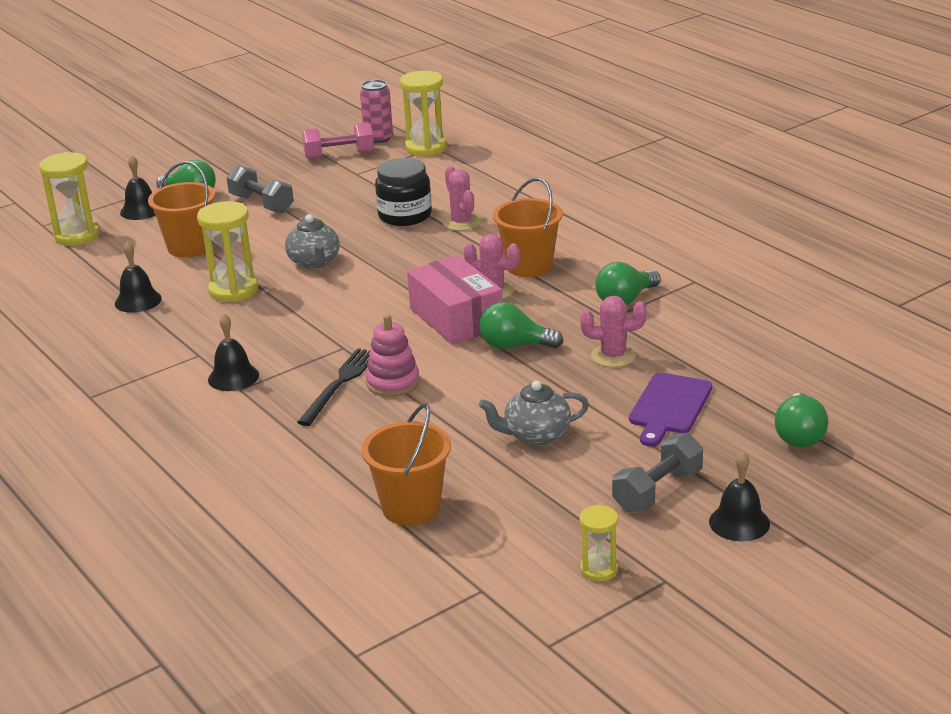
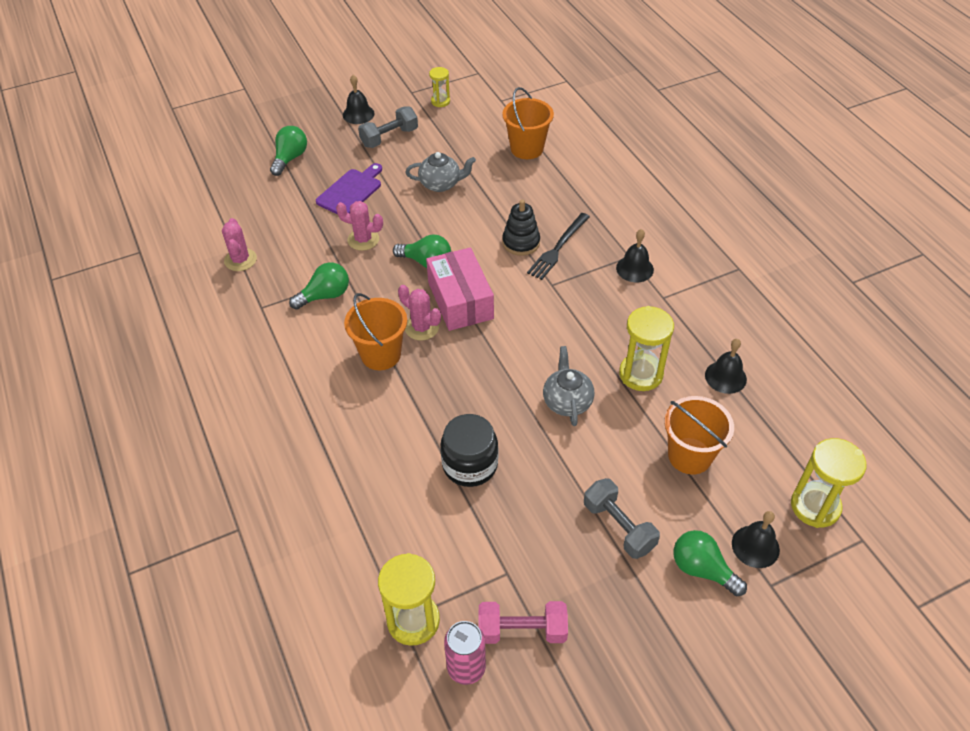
camera: 170 degrees left, 20 degrees up
(393, 383) = (521, 242): pink stacking toy -> black stacking toy
(461, 222) = (418, 438): pink cactus -> pink cactus (240, 260)

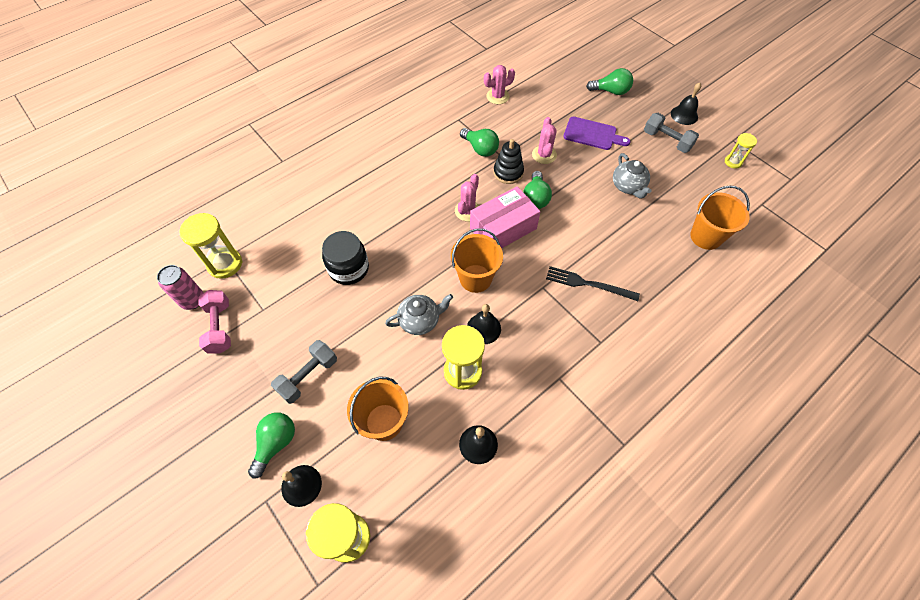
camera: 75 degrees right, 10 degrees up
(381, 354) = (435, 193): orange bucket -> orange bucket (475, 278)
(521, 242) = (583, 255): black stacking toy -> black stacking toy (508, 172)
(634, 268) = (587, 349): black bell -> black bell (483, 328)

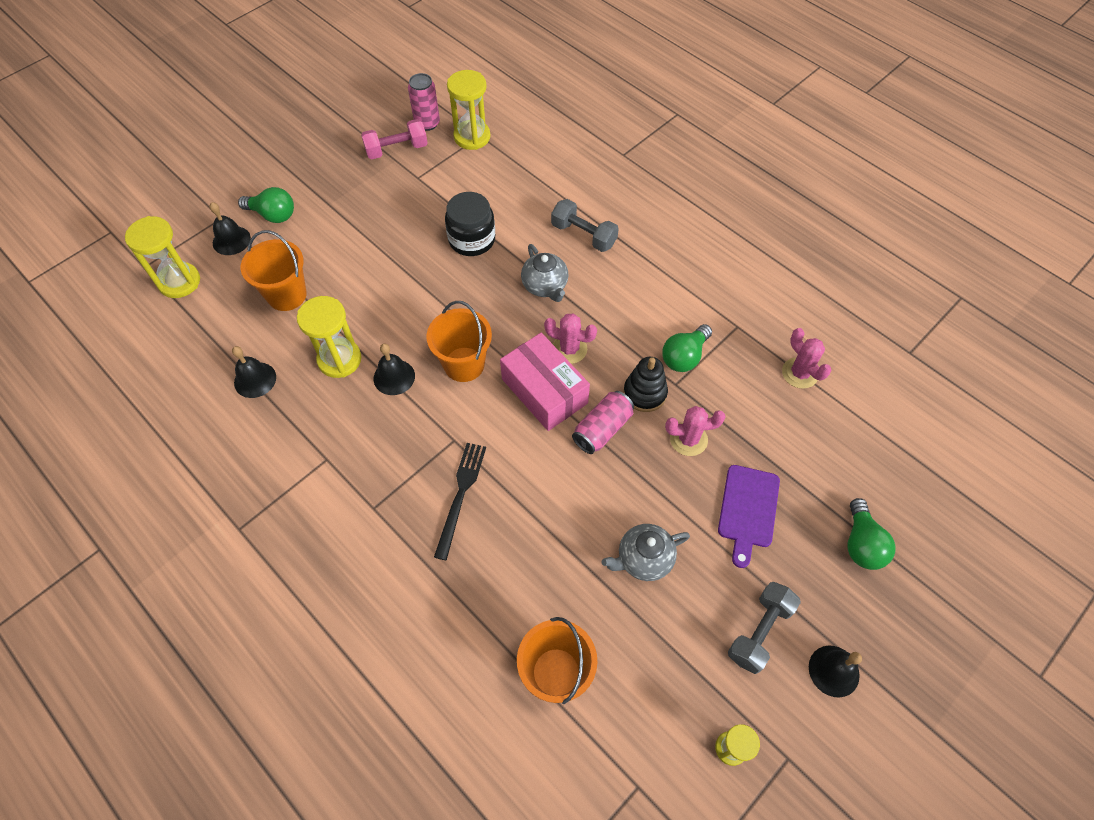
camera: 85 degrees right, 0 degrees up
(308, 376) = (340, 226): grey dumbbell -> grey dumbbell (583, 235)
(420, 320) = (404, 313): grey teapot -> grey teapot (545, 286)
(535, 198) = (602, 429): green light bulb -> pink can

